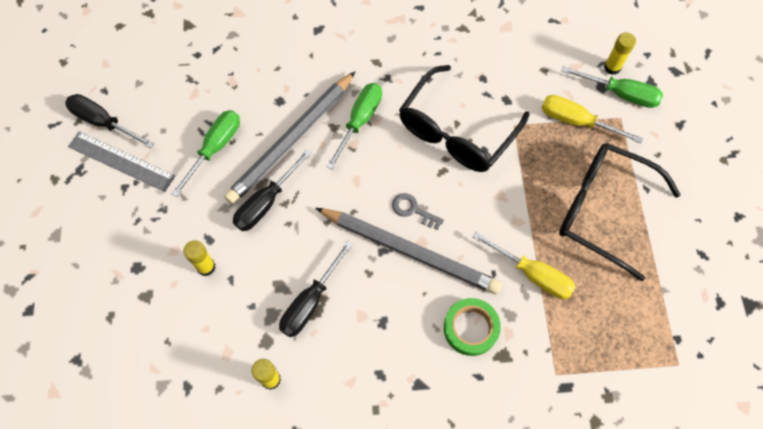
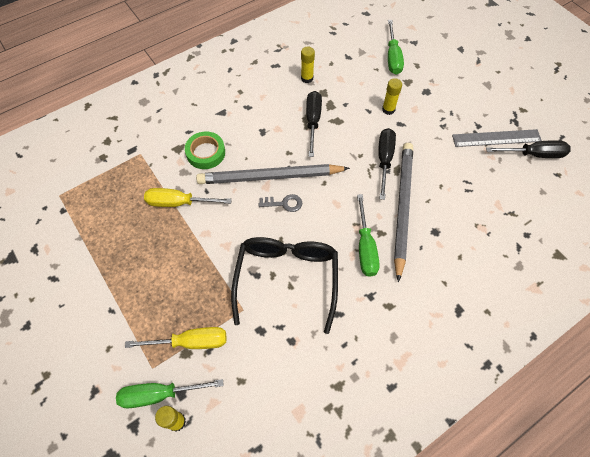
camera: 150 degrees right, 5 degrees down
(215, 148) = (447, 176): green screwdriver -> green screwdriver (393, 57)
(602, 210) = (142, 274): black glasses -> none

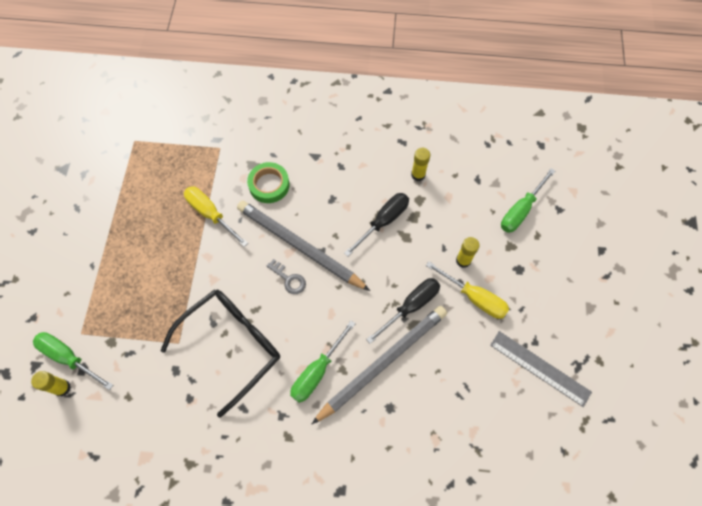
camera: 40 degrees right, 5 degrees up
(191, 342) = (121, 336): yellow screwdriver -> yellow screwdriver (474, 297)
(534, 154) = (561, 413): black screwdriver -> none

